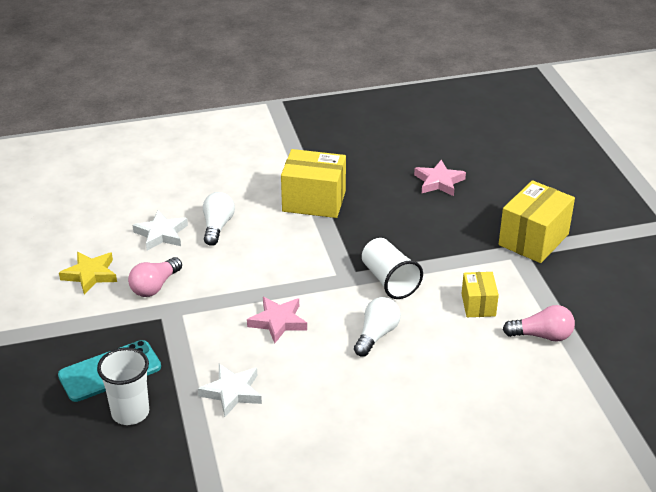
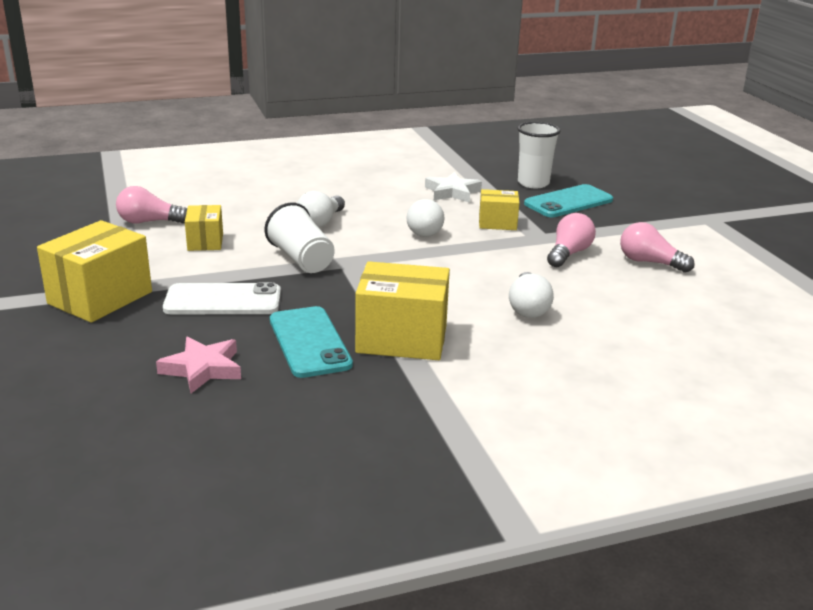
camera: 175 degrees right, 10 degrees down
(90, 275) = (649, 262): yellow star -> pink light bulb
(161, 234) = (596, 299): white star -> none
(202, 332) = (497, 223): none -> yellow box
(278, 322) = (423, 230): pink star -> white light bulb
(375, 200) = (309, 342): none -> turquoise phone
(442, 236) = (223, 300): none -> white phone

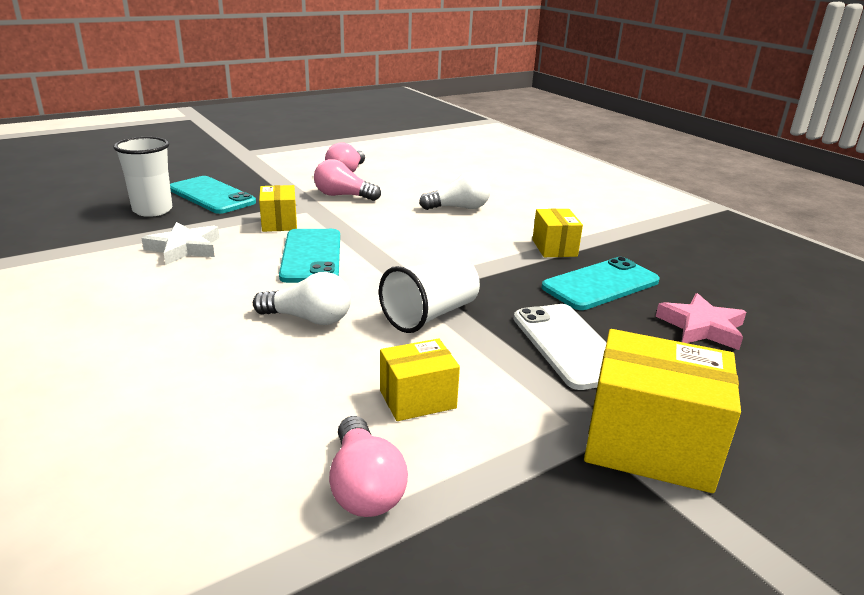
camera: 105 degrees left, 0 degrees up
(402, 339) = (554, 248): yellow box -> yellow box, size x0.57
(423, 230) = (311, 256): white light bulb -> turquoise phone

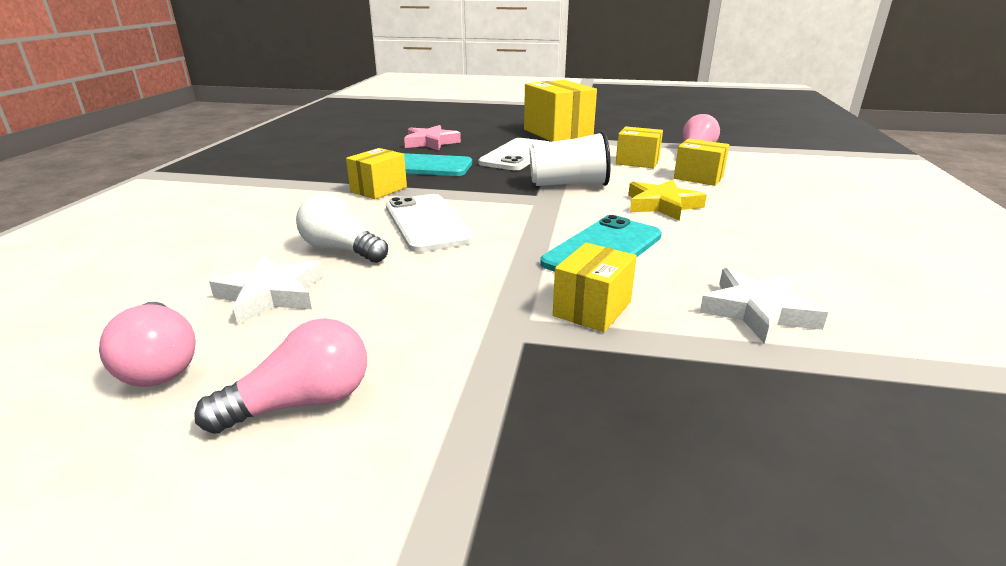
camera: 135 degrees left, 0 degrees up
(152, 210) = (812, 437): white cup -> none
(212, 196) = (661, 440): turquoise phone -> none
(306, 392) = (698, 177): none -> yellow box
(309, 319) = (662, 205): white light bulb -> yellow star
(343, 196) = (428, 330): pink light bulb -> pink light bulb (160, 364)
(435, 186) = (271, 294): none -> white star
(455, 236) = (427, 223): none -> white phone

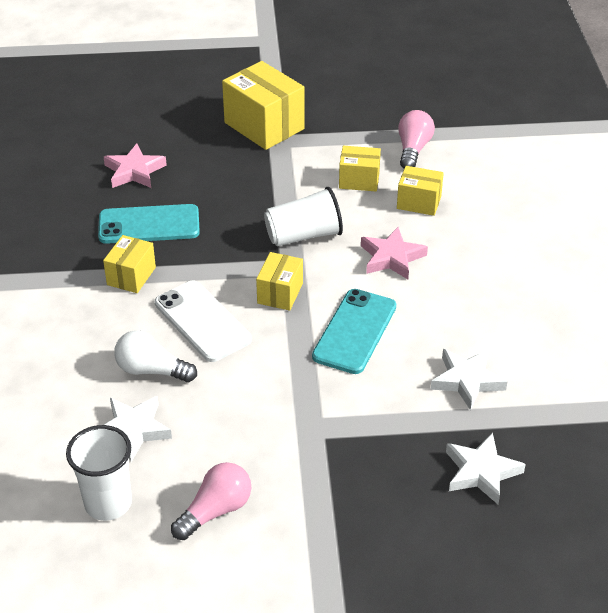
camera: 15 degrees left, 15 degrees up
(160, 364) = (108, 503): pink light bulb -> white cup
(517, 155) = (237, 185): white phone -> none
(592, 309) = (361, 400): yellow box -> yellow box (280, 293)
(662, 205) = (391, 257): yellow star -> pink star
(790, 430) = (481, 472): none -> white star

